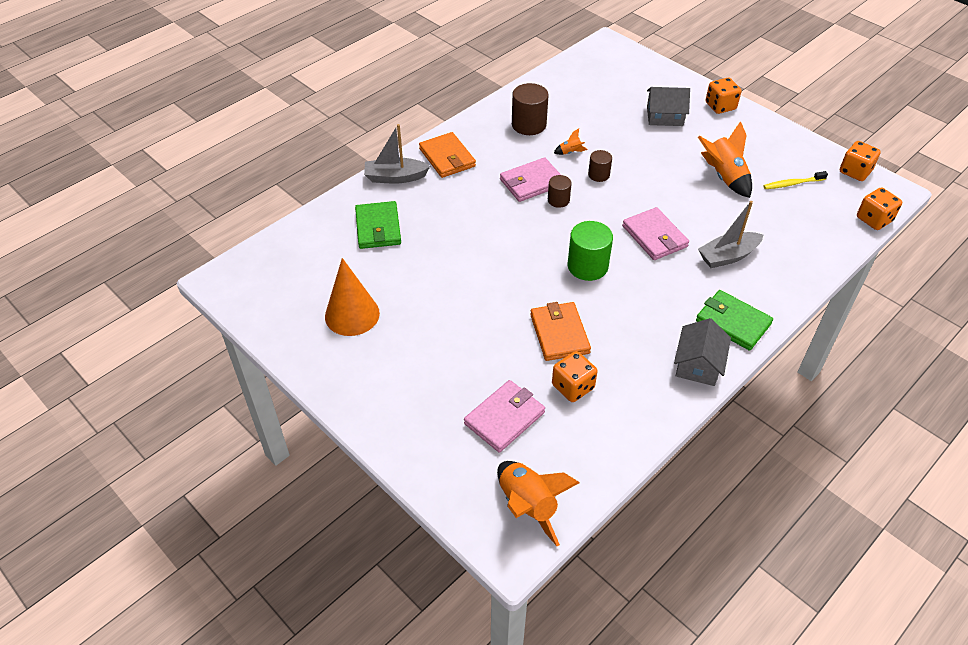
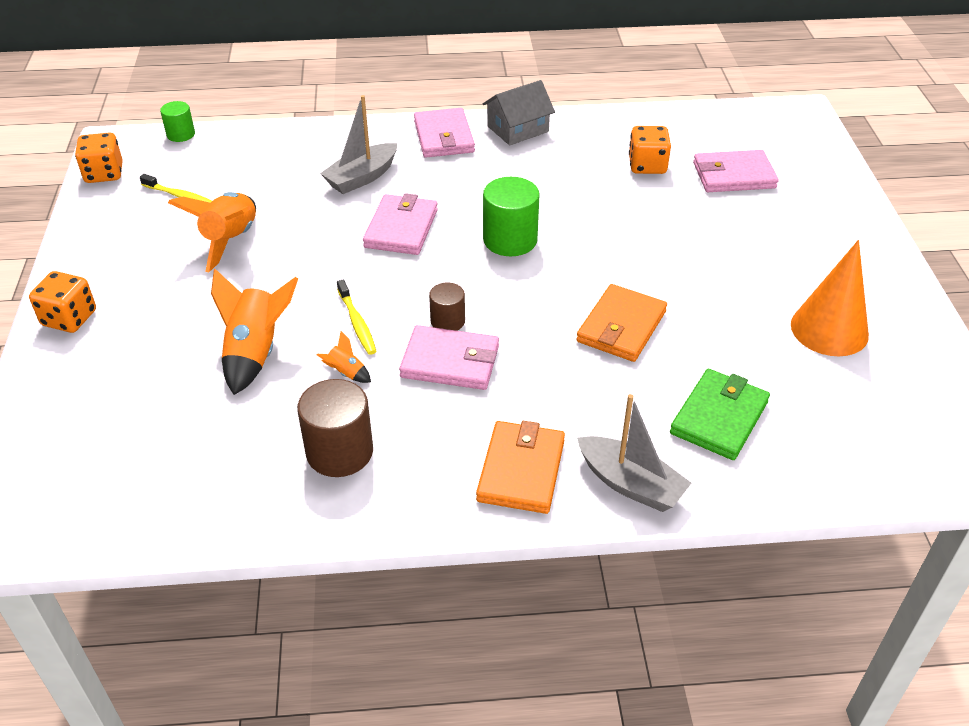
camera: 140 degrees left, 5 degrees down
(528, 505) = (766, 125): orange rocket -> orange rocket (255, 353)
(559, 333) = (613, 204): orange wallet -> orange wallet (621, 327)
(598, 175) = (357, 323): brown cylinder -> yellow toothbrush
(664, 116) = (154, 348): grey house -> none
(728, 256) = (362, 177): grey boat -> grey boat turned 120 degrees clockwise
(732, 322) = (444, 137): green wallet -> pink wallet
(874, 219) = (181, 134): orange dice -> green cylinder

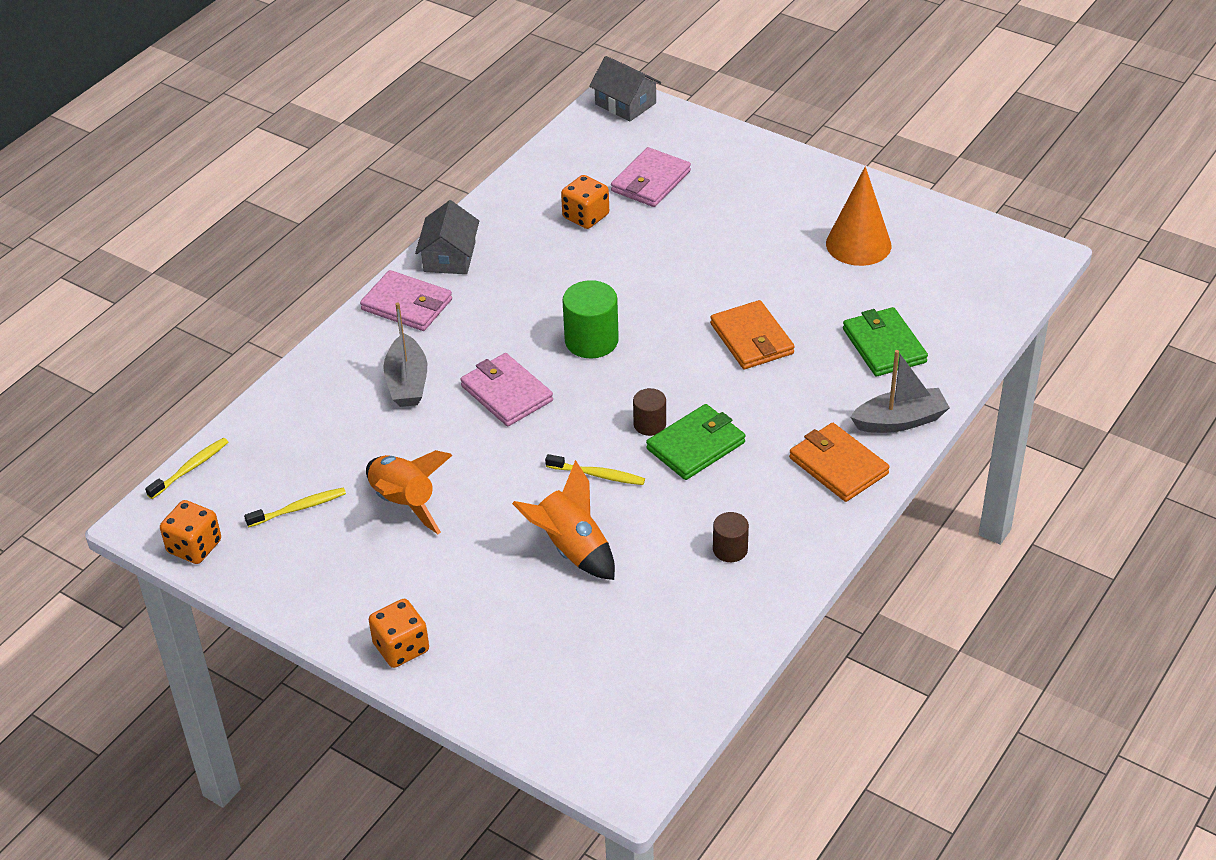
camera: 50 degrees left, 0 degrees up
(181, 134) = (190, 468): green cylinder -> yellow toothbrush
(339, 452) = (730, 549): brown cylinder -> brown cylinder, size x0.58
(346, 373) = (649, 507): orange rocket -> none
(450, 362) = (696, 445): pink wallet -> green wallet
(802, 119) = (625, 104): none -> grey house

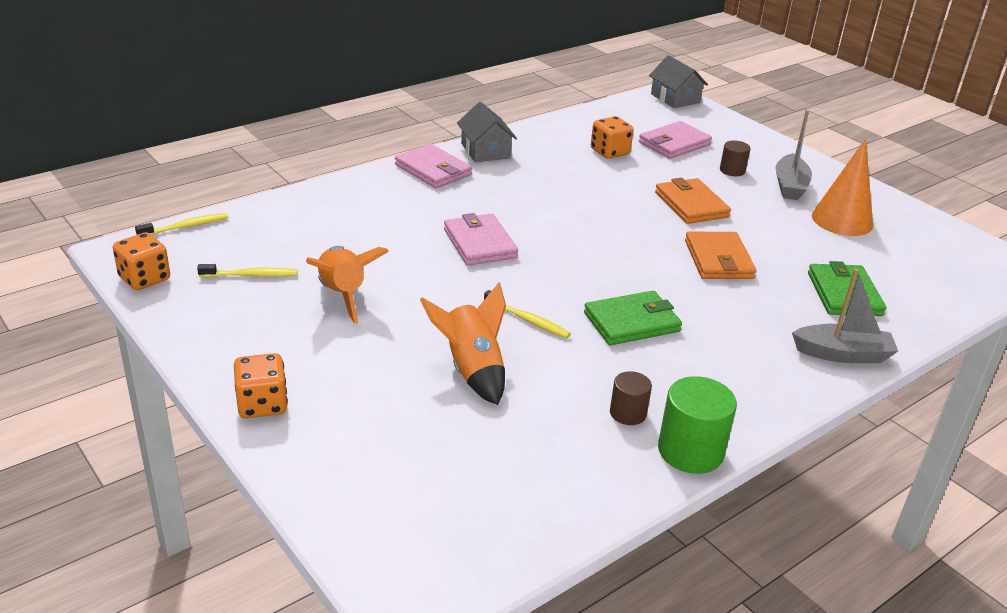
camera: 15 degrees right, 10 degrees down
(407, 382) = (400, 216): grey boat -> grey boat (790, 186)
(449, 257) = (485, 151): grey house -> grey house turned 45 degrees counterclockwise
(591, 341) = (573, 227): green cylinder -> green cylinder (690, 451)
(649, 424) = (596, 296): brown cylinder -> brown cylinder (732, 170)
(838, 466) = (766, 374): orange wallet -> orange wallet (691, 205)

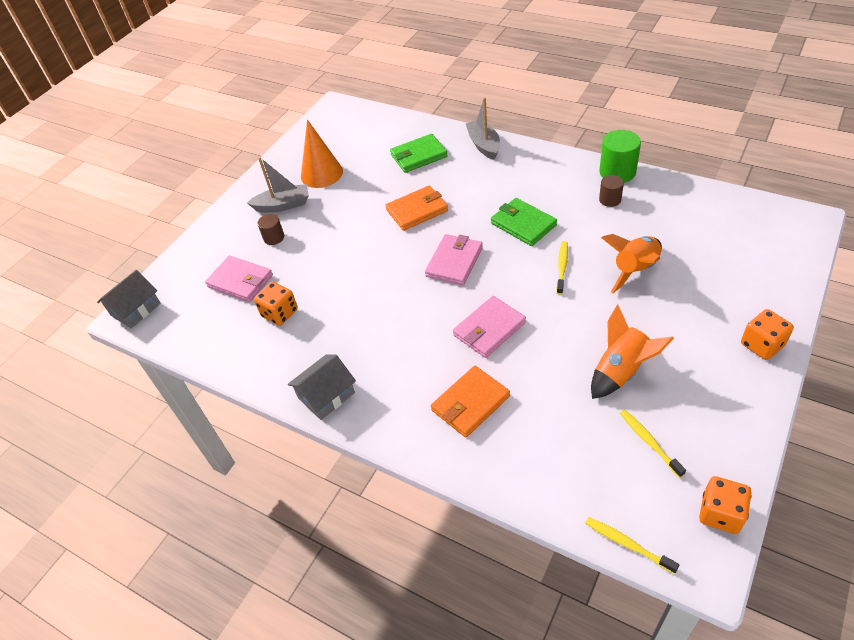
camera: 105 degrees left, 15 degrees up
(433, 170) = (389, 414): pink wallet -> pink wallet (454, 262)
(691, 205) = (346, 242): orange wallet -> orange wallet (470, 403)

